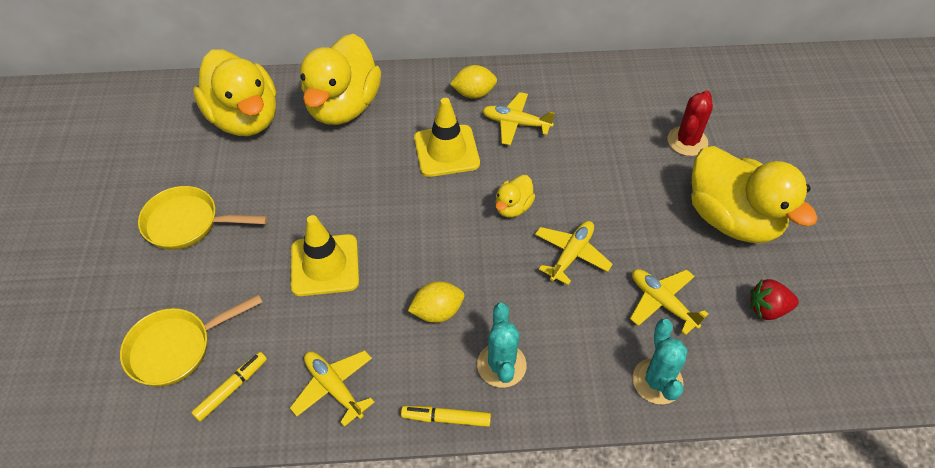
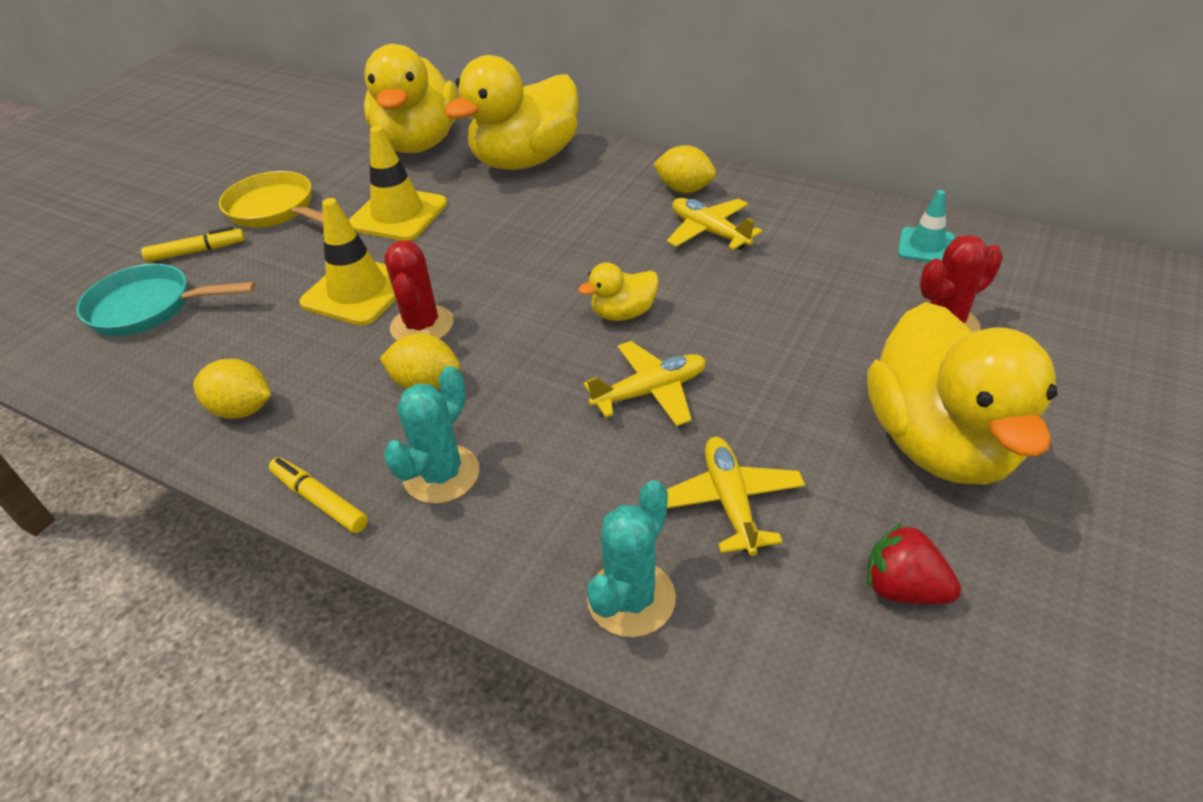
camera: 35 degrees right, 10 degrees down
(176, 348) = (150, 308): yellow pan -> turquoise pan
(231, 388) = (153, 365): yellow marker -> yellow marker (196, 251)
(334, 387) = (242, 409): yellow plane -> yellow lemon
(395, 271) = (422, 325): none -> red cactus
(446, 151) = (597, 232): yellow traffic cone -> yellow traffic cone (398, 215)
(643, 87) = (926, 246): none -> turquoise traffic cone

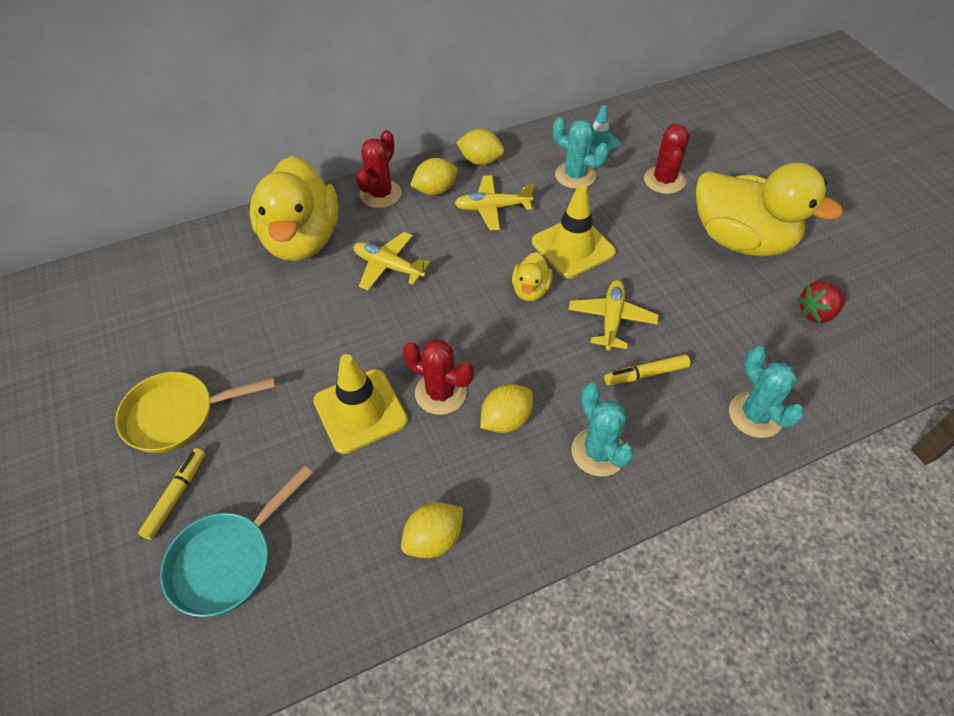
camera: 55 degrees left, 10 degrees up
(320, 501) = (570, 528): yellow marker -> yellow marker (646, 374)
(398, 215) = (285, 342): yellow traffic cone -> yellow traffic cone (573, 247)
(419, 143) = (194, 282): yellow duck -> none
(635, 166) = (380, 194): none -> red cactus
(730, 502) = (720, 338): yellow plane -> yellow plane (388, 266)
(767, 192) = (480, 161): none -> yellow lemon
(843, 258) = (575, 175): none -> turquoise cactus

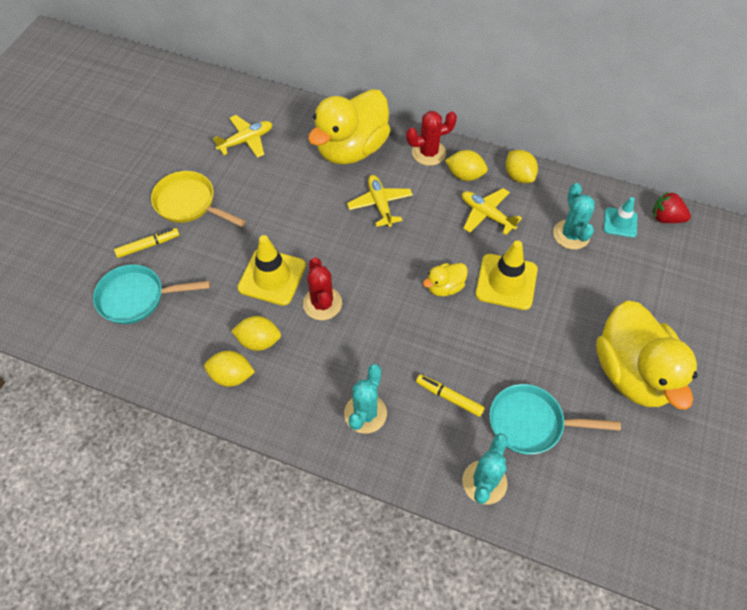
camera: 45 degrees right, 5 degrees up
(506, 420) = (338, 349): yellow lemon -> yellow lemon (259, 341)
(611, 319) = (471, 347): yellow plane -> yellow plane (246, 141)
(664, 180) = (632, 287): red cactus -> none
(727, 337) = (531, 423): none -> turquoise pan
(816, 313) = (617, 464): red strawberry -> red strawberry (666, 218)

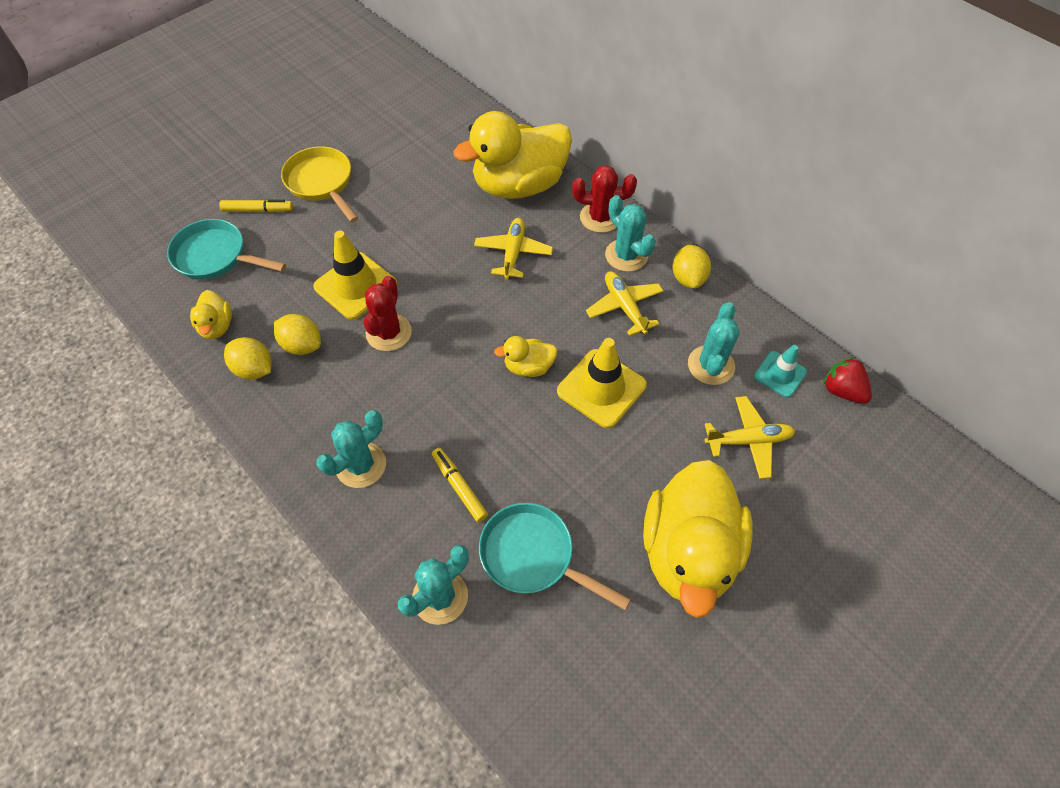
camera: 25 degrees right, 0 degrees up
(177, 354) = (217, 326): none -> yellow duck
(246, 141) = (416, 140): yellow plane -> yellow plane (748, 441)
(465, 175) = (626, 255): yellow lemon -> turquoise cactus

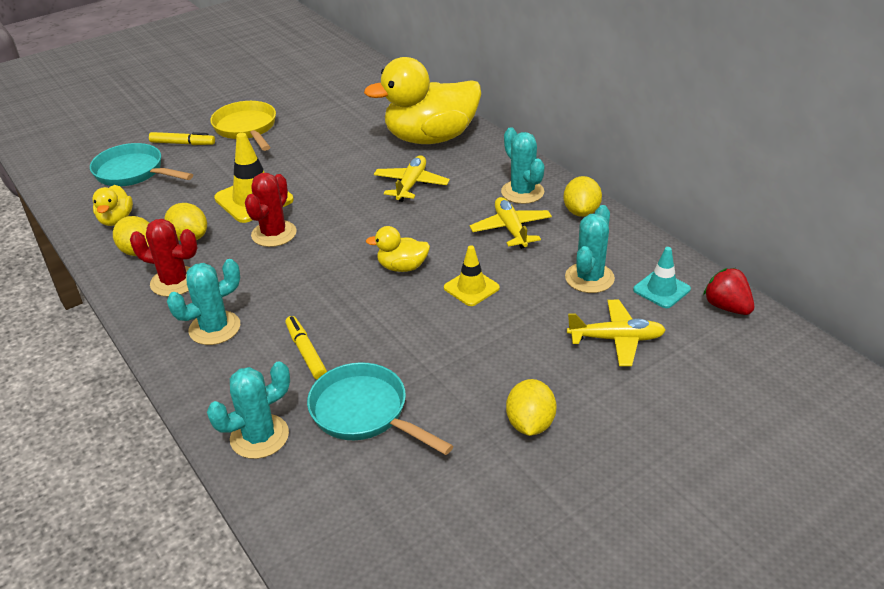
camera: 10 degrees right, 20 degrees down
(600, 217) = (503, 164): red cactus -> red cactus (174, 282)
(601, 388) = (471, 288): yellow traffic cone -> yellow traffic cone, size x0.60
(688, 552) = (530, 424): yellow duck -> yellow lemon

